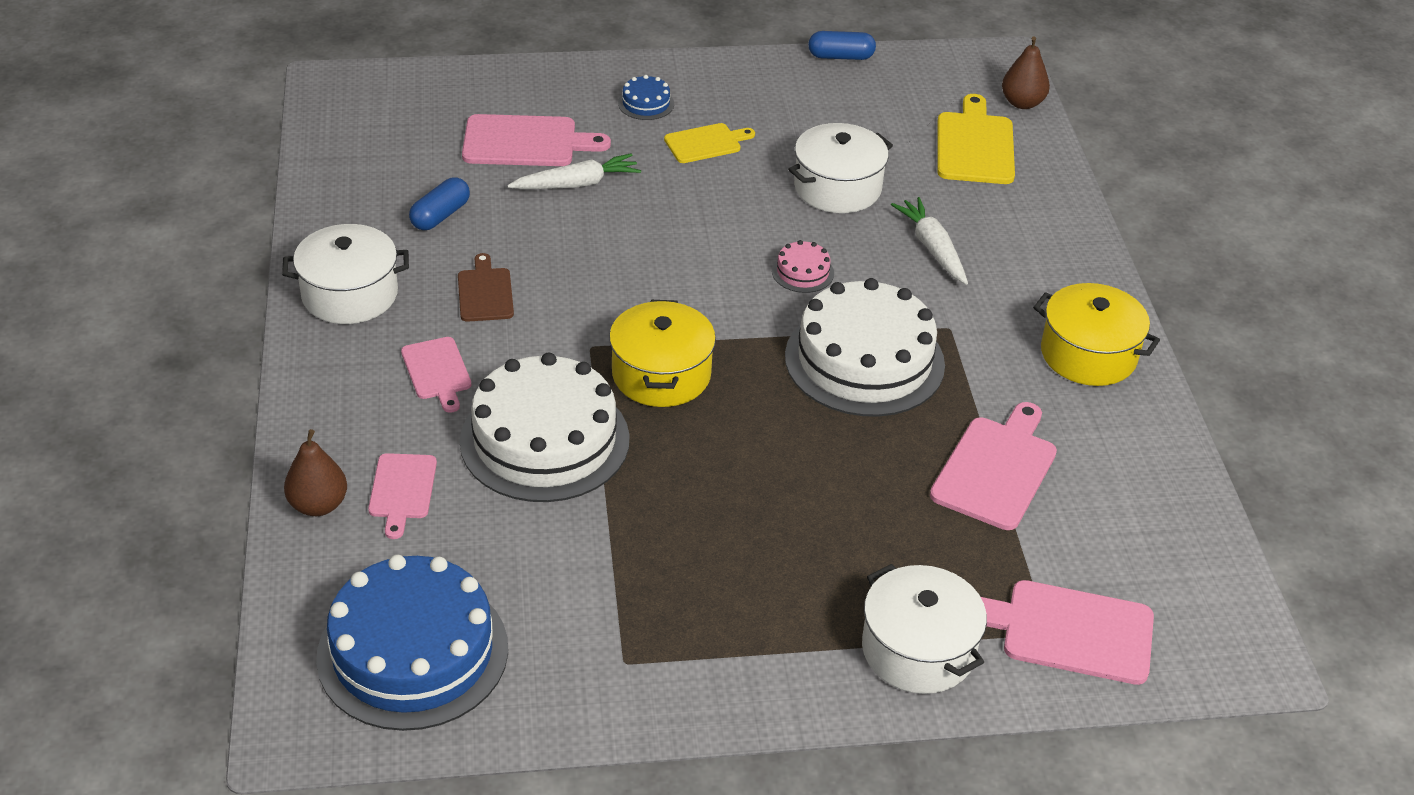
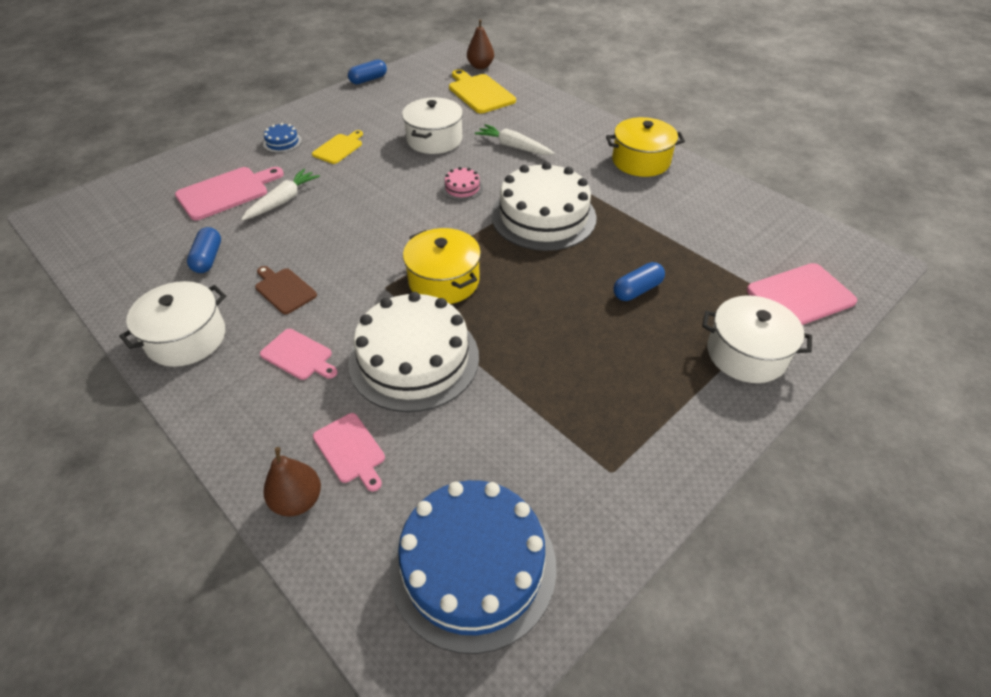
camera: 35 degrees left, 5 degrees up
(875, 509) = (637, 290): none -> blue capsule
(996, 469) = (667, 236): pink cutting board -> none

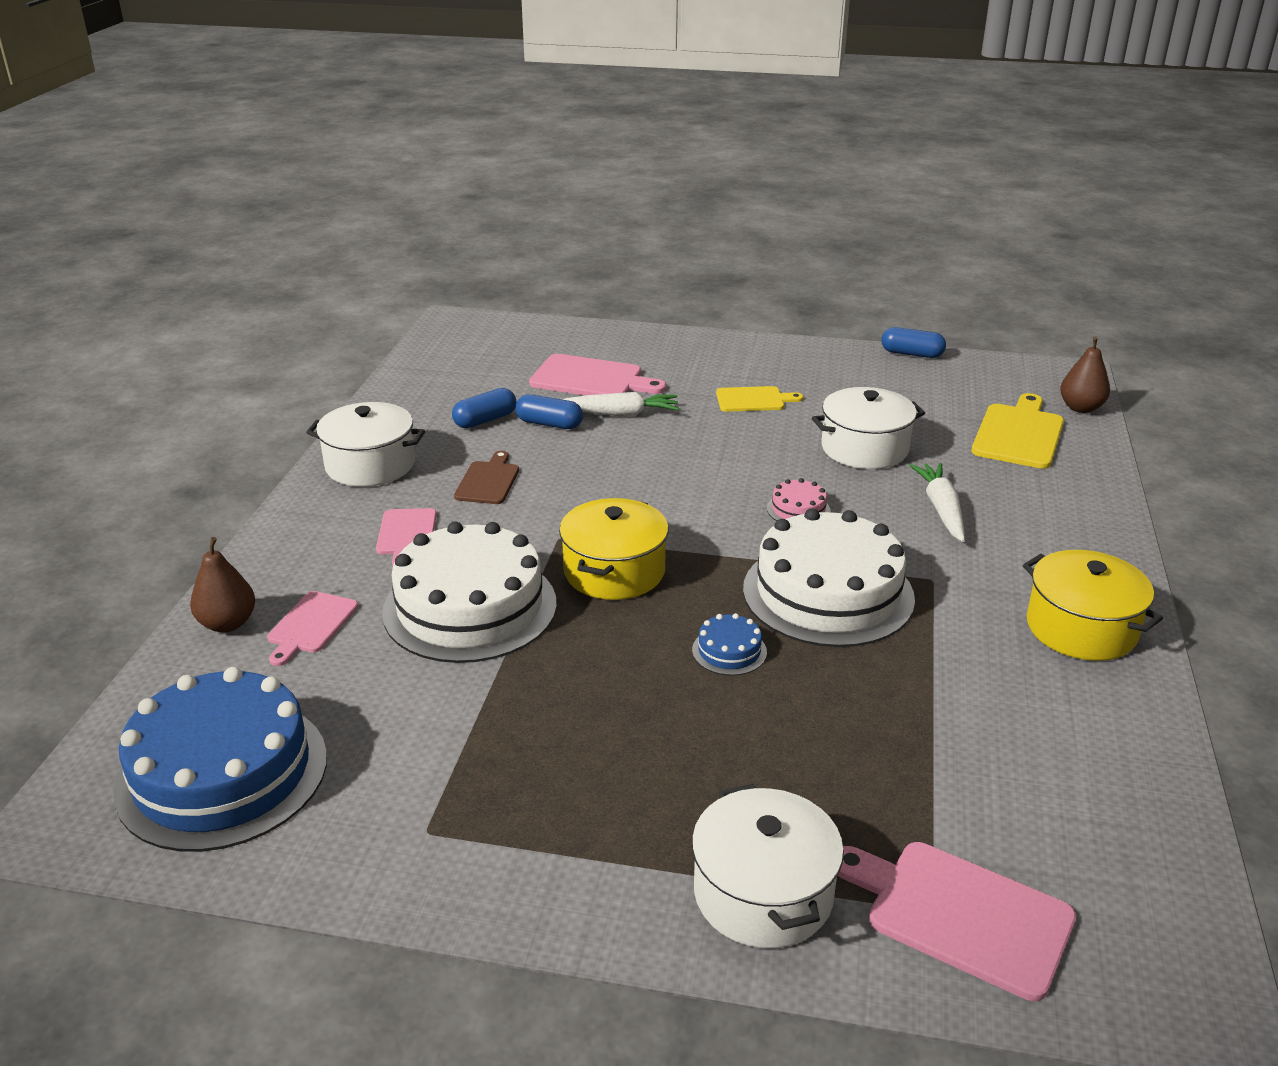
camera: 55 degrees right, 15 degrees down
(282, 142) = (713, 365): blue cake -> blue cake (729, 651)
(637, 290) = (778, 733): blue capsule -> blue capsule (549, 424)

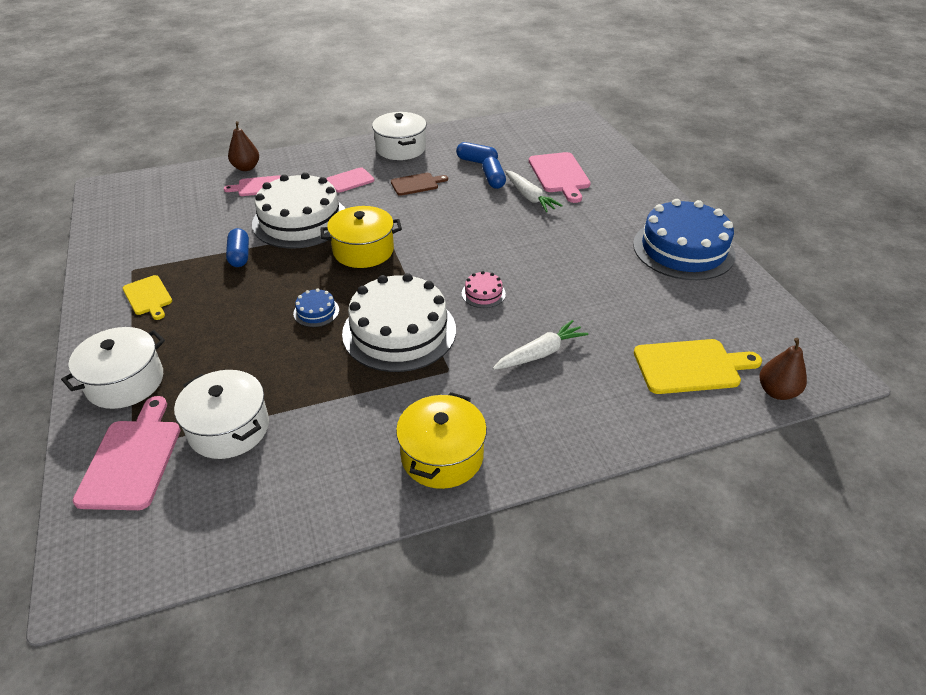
camera: 60 degrees right, 10 degrees up
(222, 773) = (148, 208): blue cake -> blue cake (683, 249)
(753, 400) = (602, 237): yellow cutting board -> yellow cutting board (148, 297)
(864, 448) = (588, 299): white pot -> white pot (229, 428)
(912, 354) = (756, 283): blue capsule -> blue capsule (239, 255)

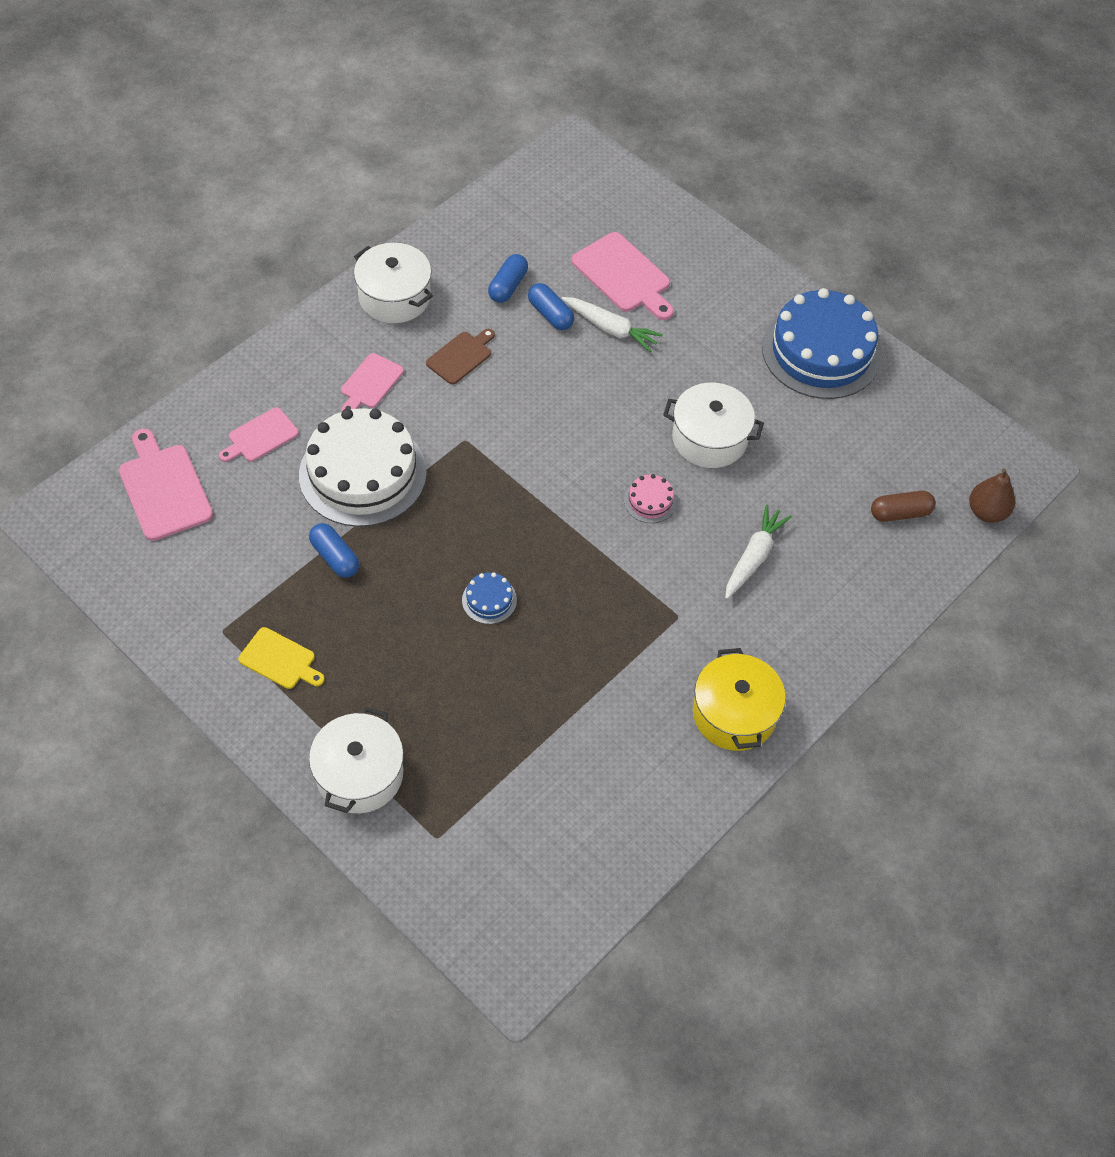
camera: 30 degrees left, 15 degrees up
(132, 459) = (448, 850): pink cutting board -> pink cutting board (163, 488)
(229, 428) = (514, 776): white pot -> white pot (709, 438)
(246, 168) = (215, 408): brown pear -> none
(363, 250) = (475, 491): yellow pot -> none
(399, 331) = (596, 588): white cake -> none
(476, 161) = (508, 286): blue capsule -> blue capsule turned 60 degrees counterclockwise
(691, 366) = (900, 513): yellow cutting board -> brown capsule

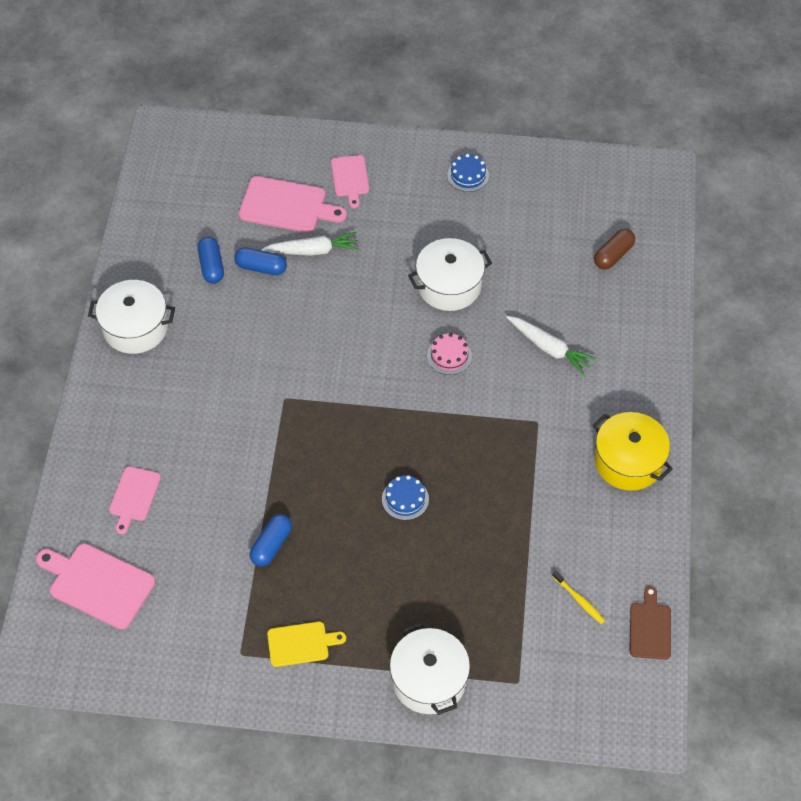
camera: 35 degrees left, 0 degrees up
(335, 557) = (271, 545): blue capsule -> blue capsule turned 75 degrees counterclockwise
(362, 473) = (234, 472): white cake -> none
(370, 383) = (178, 403): pink cutting board -> pink cutting board (350, 178)
(461, 356) = (225, 340): brown cutting board -> brown cutting board (650, 628)
(565, 806) = (579, 600): none -> yellow toothbrush
(753, 557) = (549, 348): white carrot -> white carrot turned 135 degrees clockwise
(821, 351) = (468, 175): blue cake -> blue cake, size x0.41
(986, 512) = (664, 218): brown pear -> none

